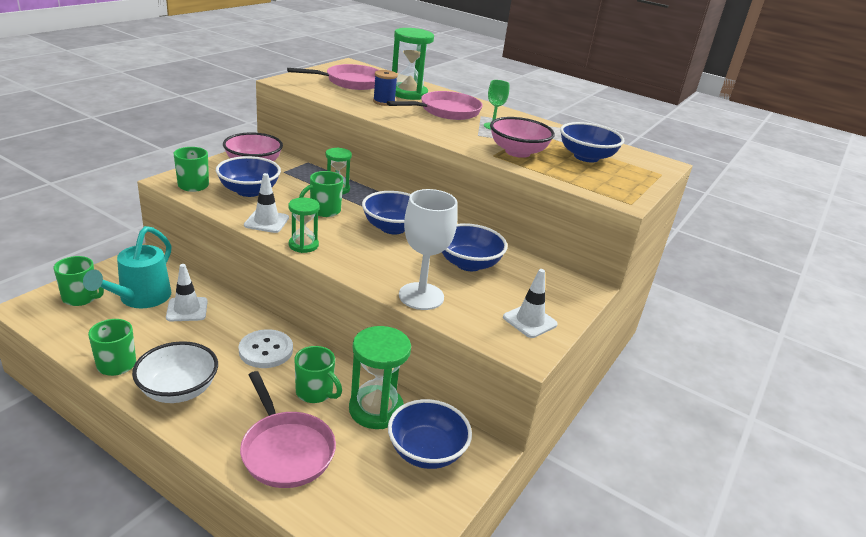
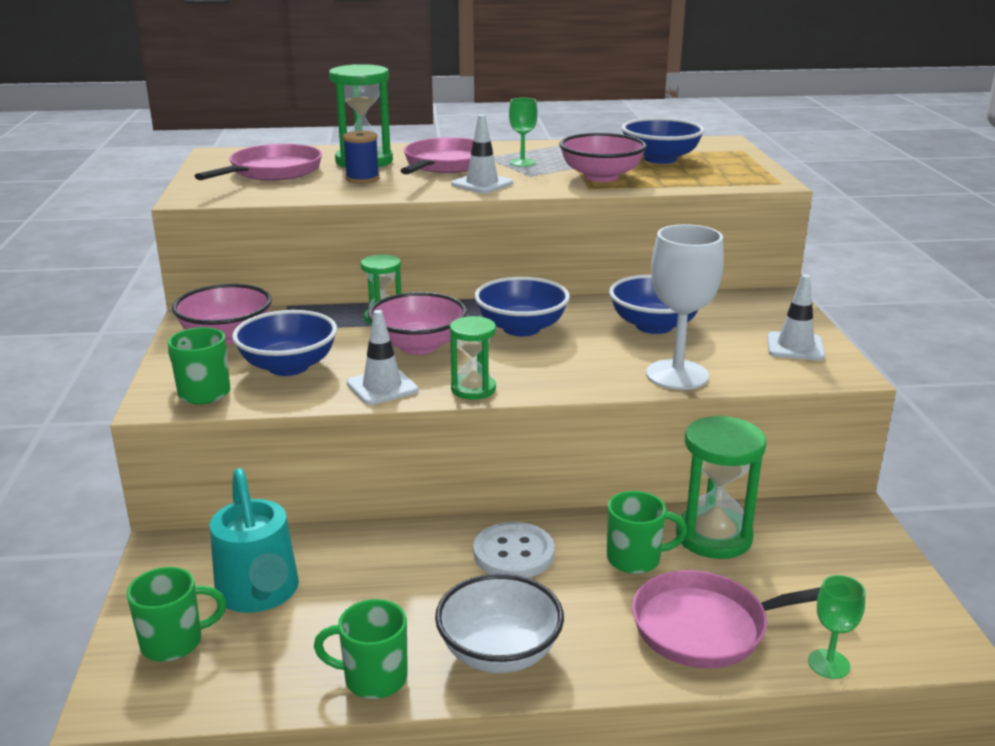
camera: 35 degrees left, 5 degrees down
(187, 309) = (343, 569): white traffic cone -> white traffic cone (482, 184)
(286, 450) = (707, 627): pink pan -> pink pan turned 150 degrees clockwise
(309, 516) = (828, 664): none -> green goblet
(324, 211) = (418, 346): green mug -> pink bowl
(426, 451) = (814, 542): blue bowl -> none

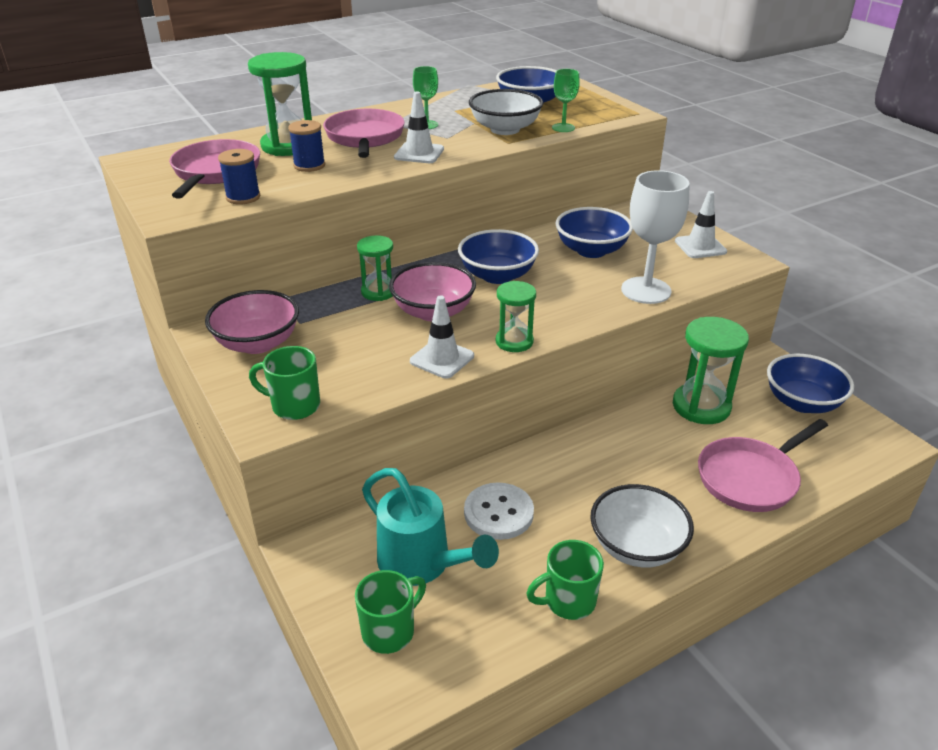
camera: 25 degrees left, 10 degrees up
(270, 193) = (243, 197): none -> blue spool
(288, 366) = (344, 359): blue bowl -> blue bowl (802, 402)
(513, 553) = (581, 463): white button -> white button (498, 513)
(601, 177) = (505, 129): pink bowl -> white bowl
(635, 559) = (666, 441): green mug -> none
(828, 664) = (839, 479): green goblet -> green goblet (563, 128)

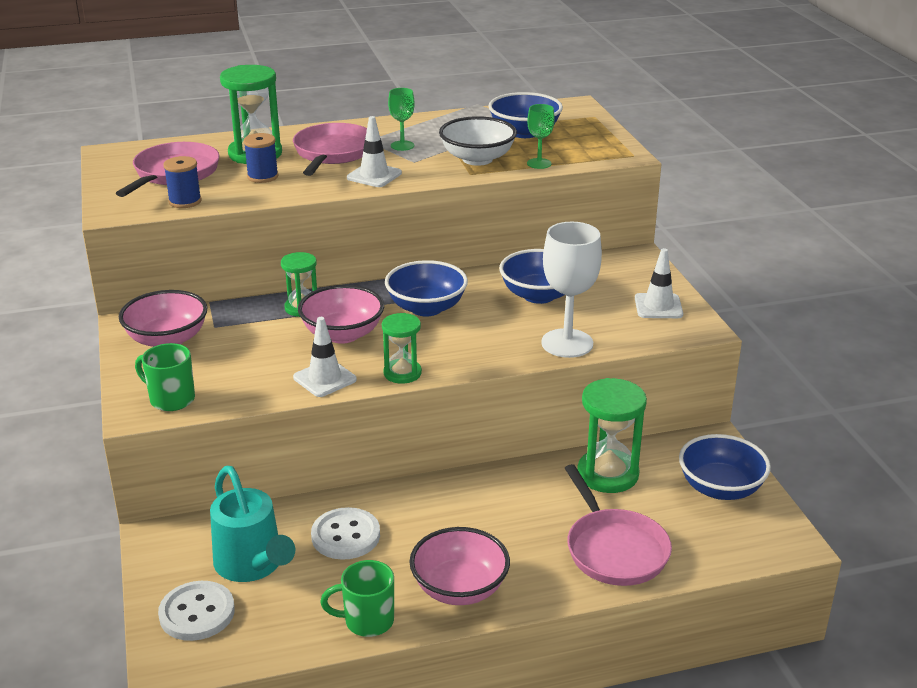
camera: 15 degrees right, 5 degrees down
(390, 631) = (197, 613): green mug -> white button
(636, 546) = (459, 588): white bowl -> pink bowl
(750, 478) = (614, 549): pink pan -> pink pan turned 90 degrees counterclockwise

